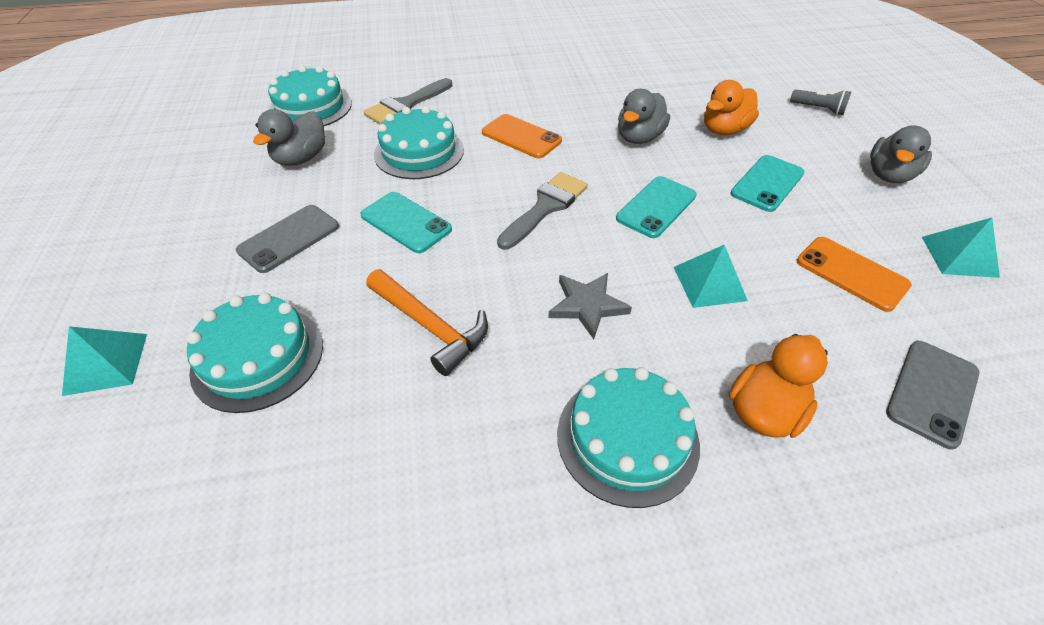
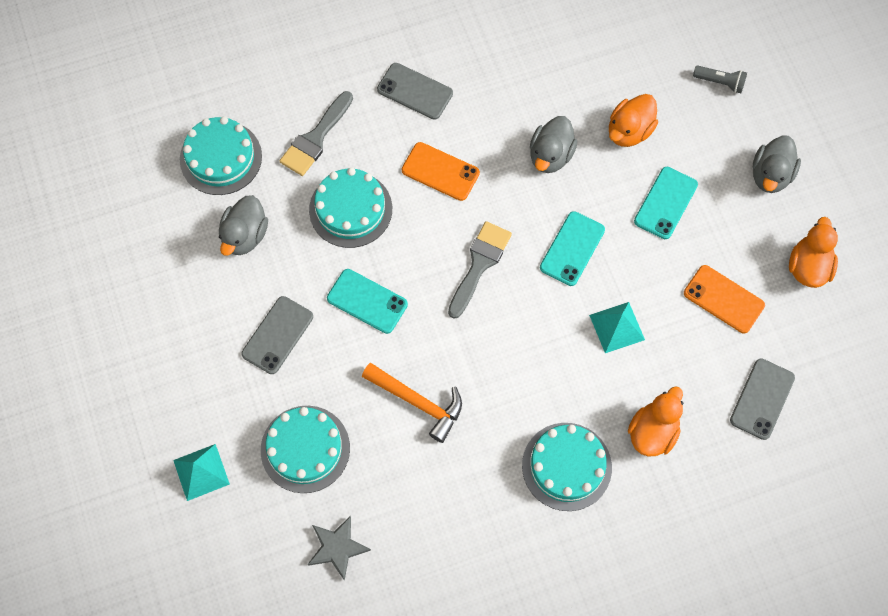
camera: 10 degrees left, 20 degrees up
(512, 87) = (415, 91): none -> grey phone
(587, 305) = (528, 364): grey star -> grey star (337, 547)
(959, 256) = (808, 267): turquoise pyramid -> orange duck

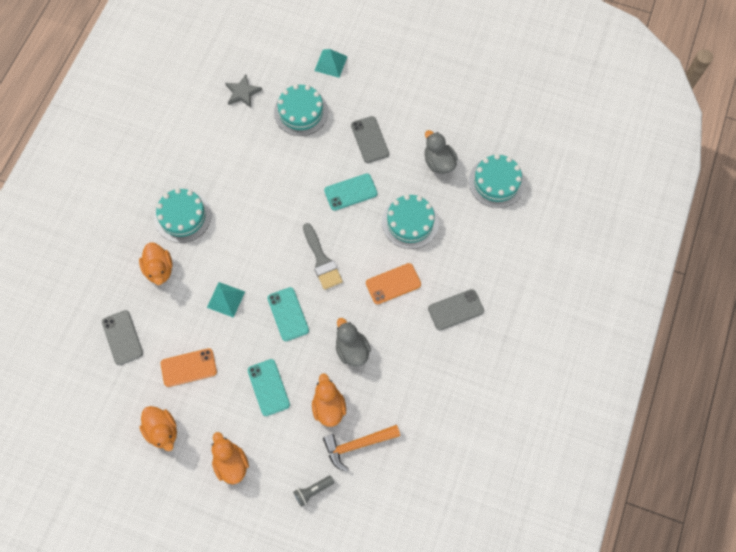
camera: 130 degrees right, 0 degrees up
(315, 138) = (469, 236): grey brush -> none
(417, 402) = (277, 175): orange hammer -> orange hammer (357, 445)
(770, 175) = (231, 463): grey duck -> orange duck

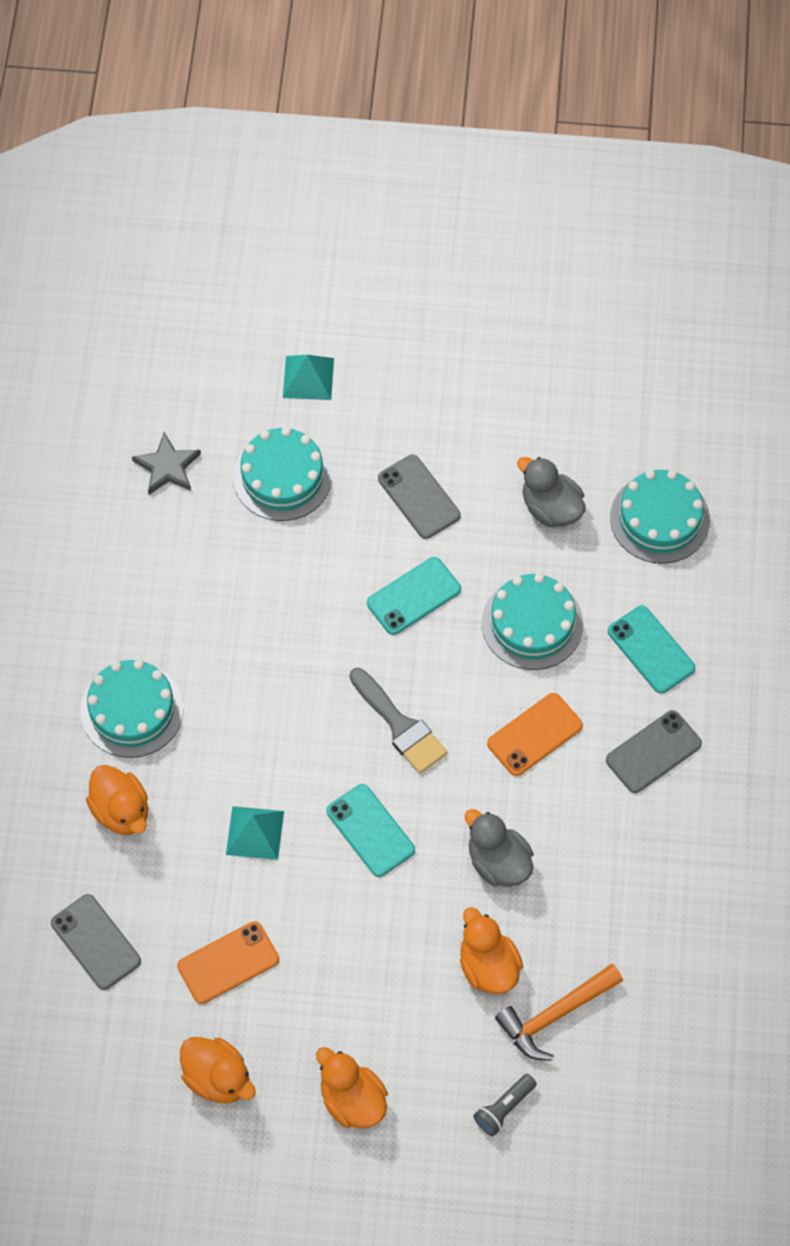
camera: 15 degrees left, 5 degrees down
(268, 387) = (376, 960): turquoise phone -> turquoise phone (651, 650)

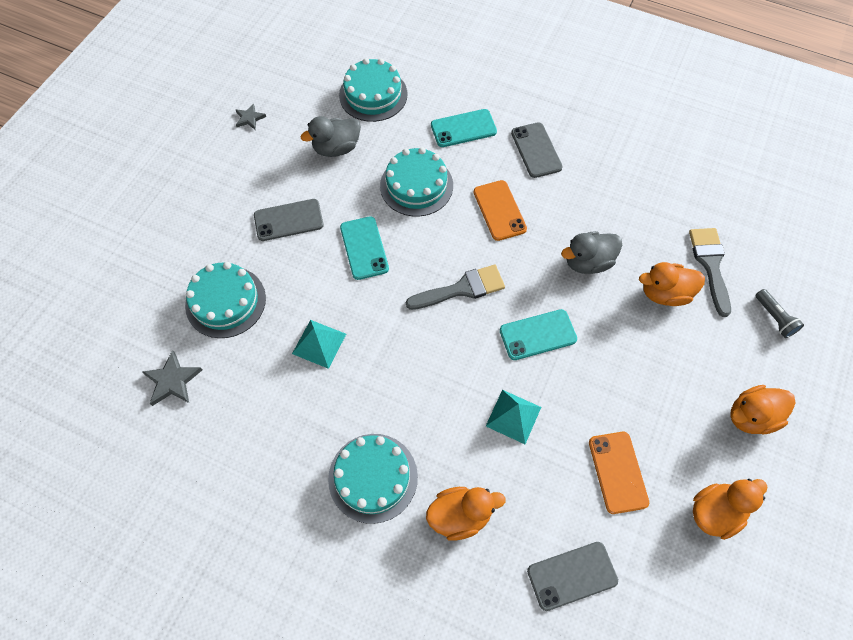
camera: 70 degrees left, 0 degrees up
(308, 378) = (154, 258): turquoise pyramid -> turquoise pyramid (319, 343)
(554, 388) = (249, 118): none -> grey star
(555, 1015) = (710, 265): orange hammer -> grey brush

